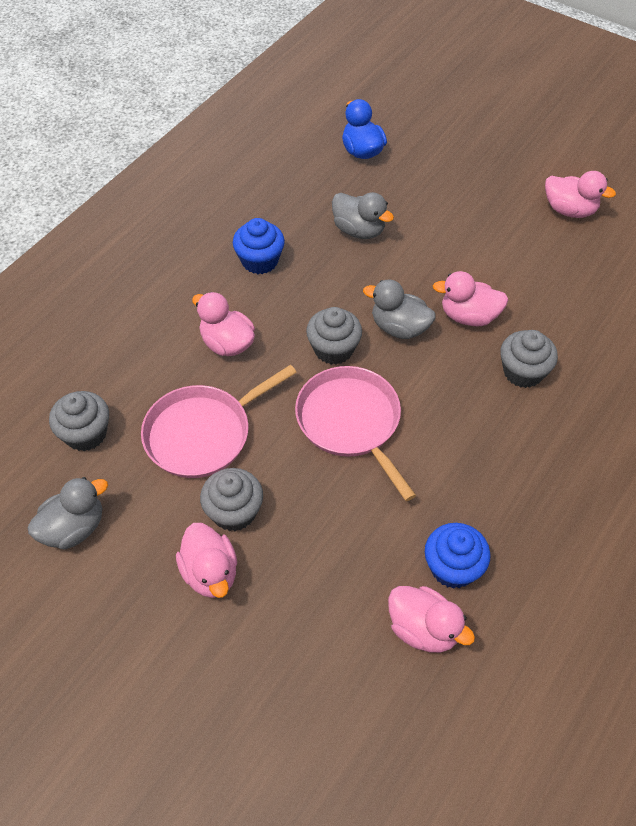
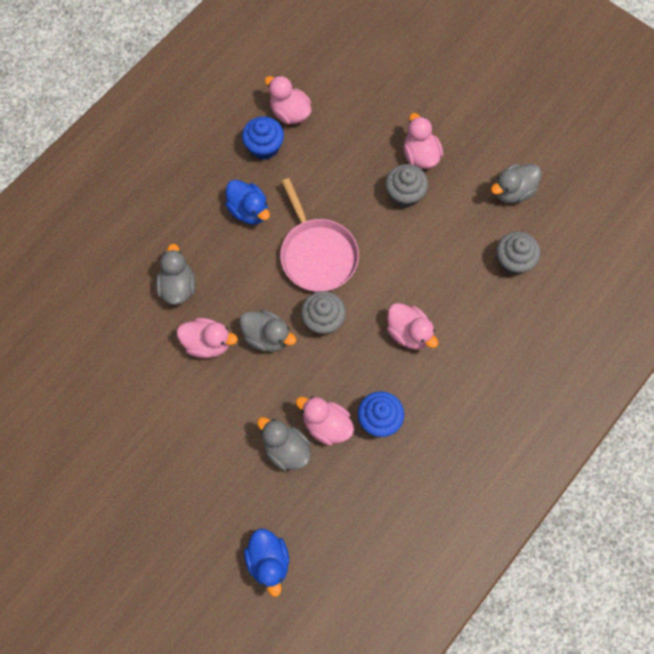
camera: 175 degrees left, 15 degrees up
(203, 433) = (427, 254): pink pan -> none
(454, 471) = (249, 210): none -> blue duck
(523, 372) = (178, 287): grey cupcake -> grey duck
(569, 210) = (84, 458): pink duck -> pink duck (326, 425)

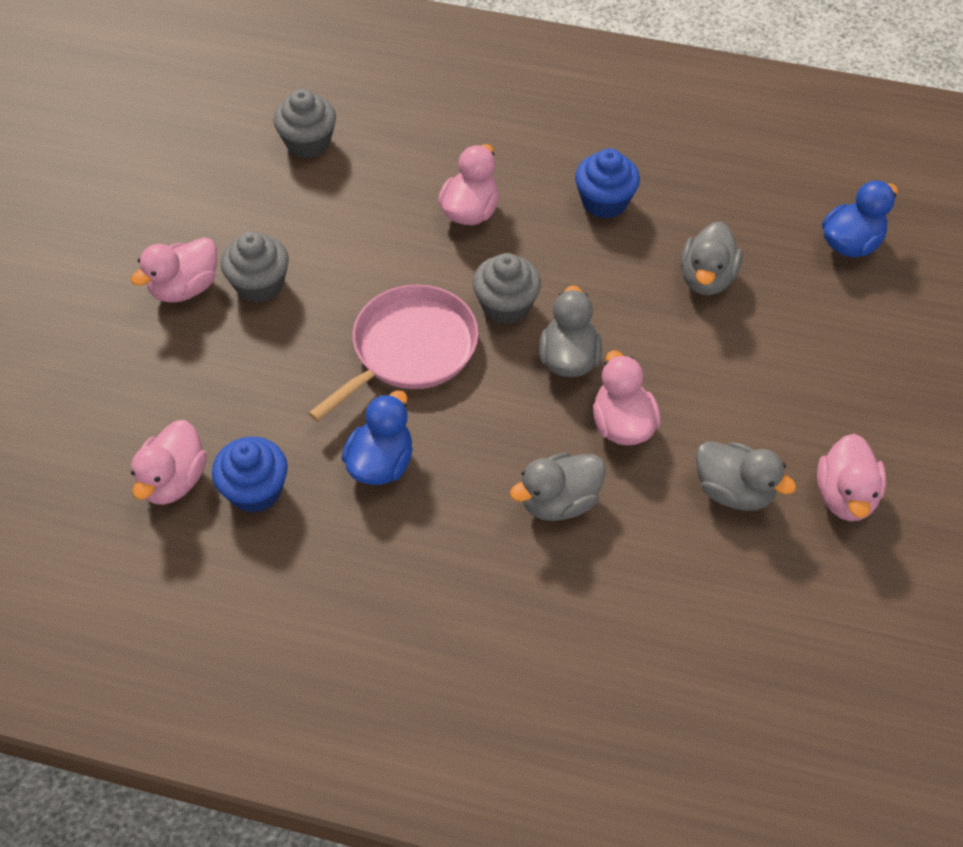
camera: 115 degrees left, 15 degrees down
(326, 425) = (647, 250): pink duck -> pink duck (845, 496)
(512, 191) = (200, 173): grey duck -> grey duck (734, 491)

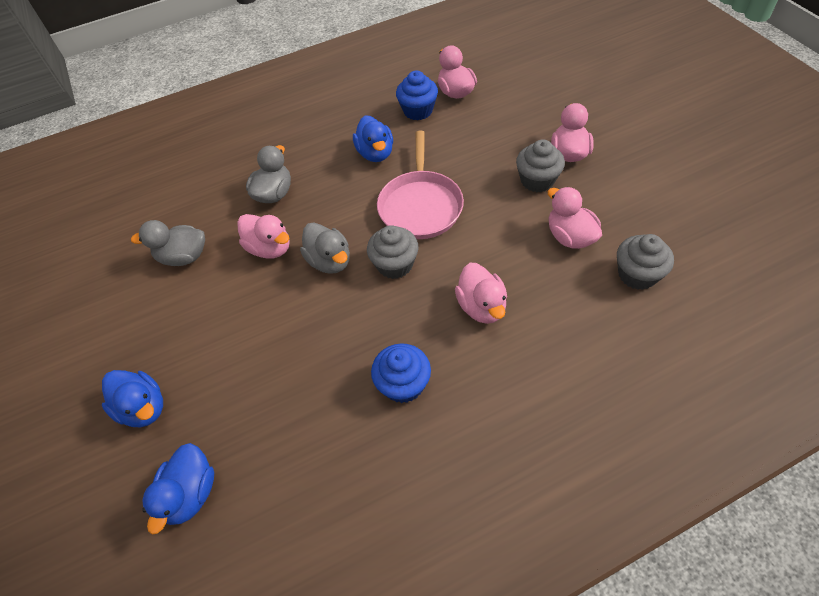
camera: 145 degrees right, 0 degrees up
(707, 278) = (284, 376): grey duck -> none
(845, 496) = (116, 296): pink duck -> pink duck (570, 237)
(864, 341) = (144, 408): none -> blue duck

